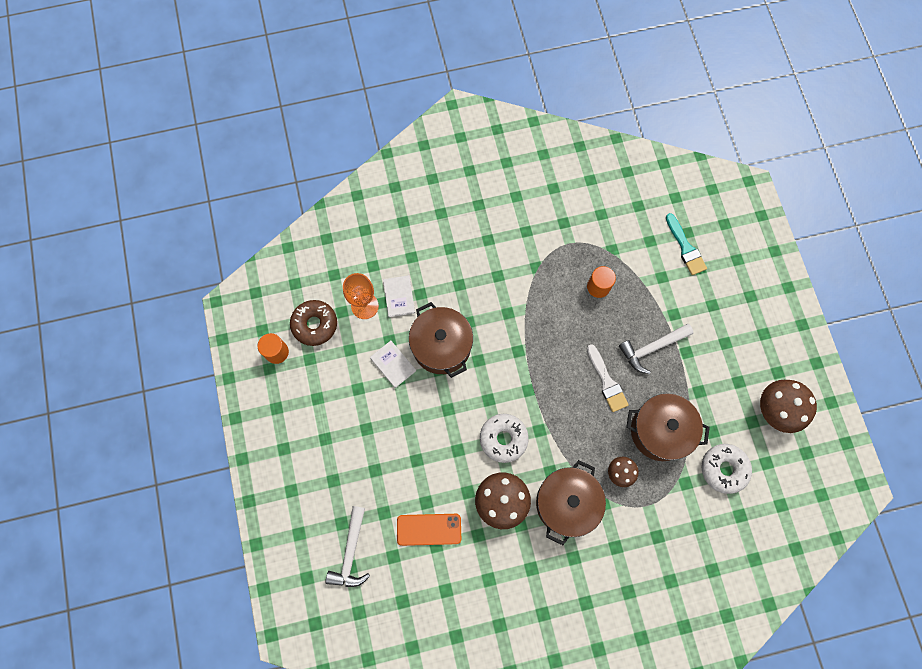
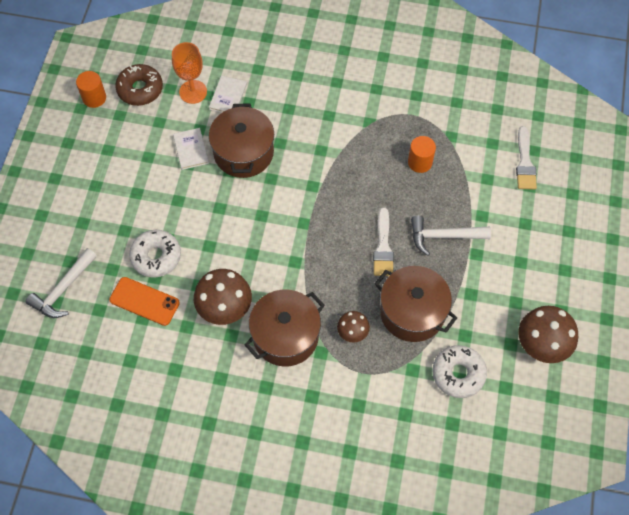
camera: 25 degrees right, 10 degrees down
(503, 439) = (257, 254): white donut -> white donut (156, 256)
(685, 248) = (525, 163): turquoise brush -> white brush

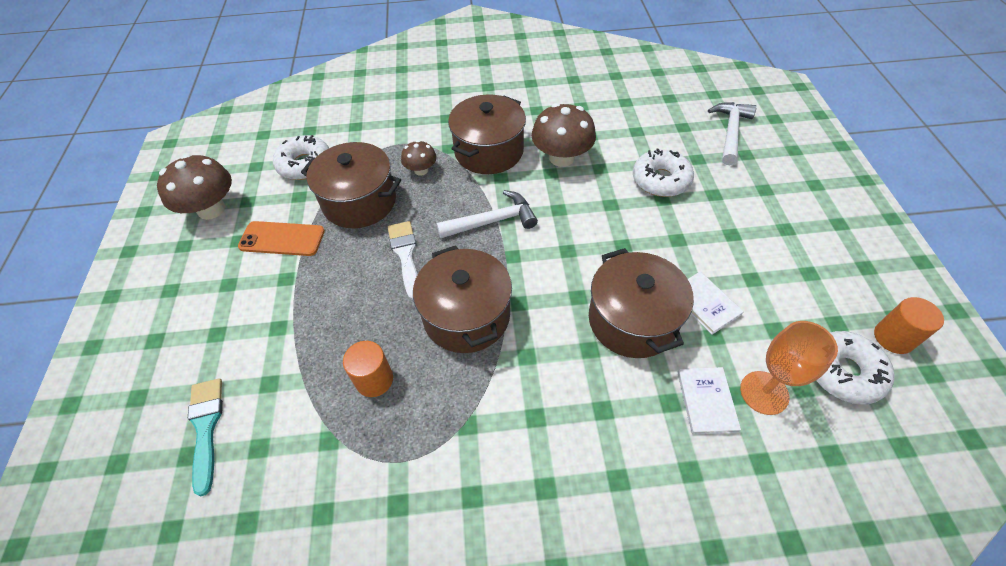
camera: 165 degrees right, 10 degrees down
(140, 89) = (843, 372): brown donut -> white donut
(144, 301) = (644, 143): orange phone -> orange phone (282, 239)
(351, 187) = (466, 316): none -> brown pot
(443, 236) = (329, 288): white hammer -> white hammer (492, 221)
(525, 163) = (206, 427): white brush -> turquoise brush

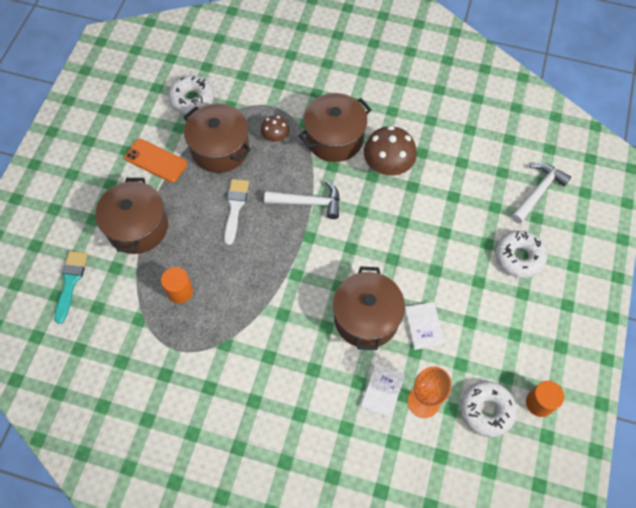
camera: 20 degrees right, 10 degrees up
(211, 209) = (115, 116): brown mushroom -> none
(466, 316) = (256, 270): brown pot -> brown pot (137, 227)
(661, 180) = (453, 215): white donut -> white donut (519, 257)

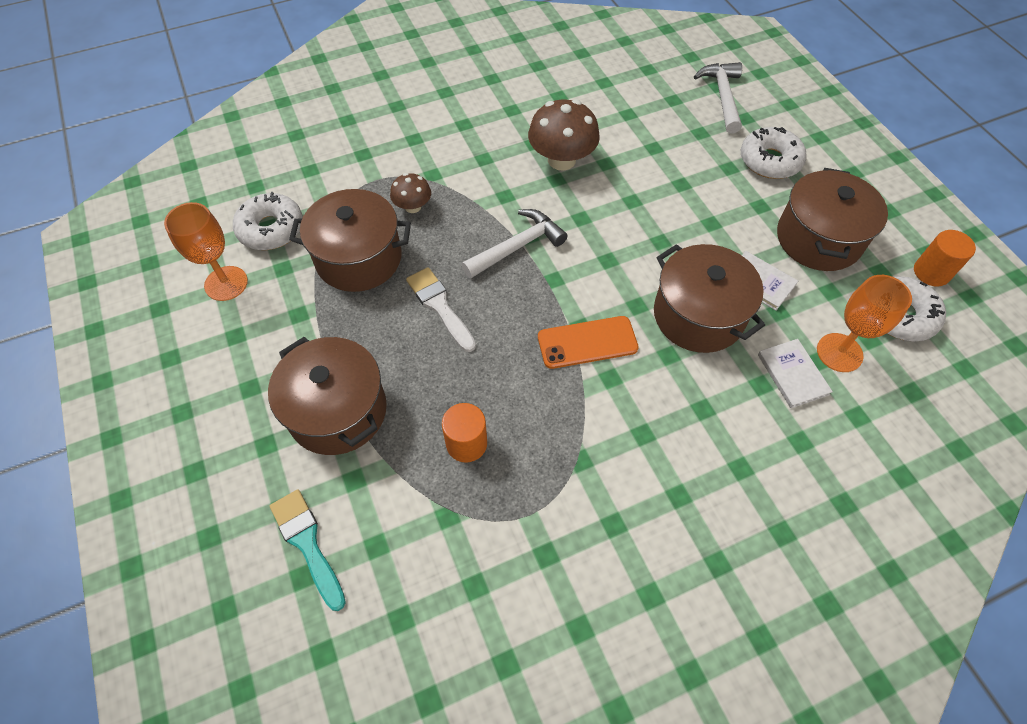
camera: 40 degrees left, 5 degrees down
(145, 117) = (226, 283): none -> orange goblet
(156, 161) = (288, 321): orange phone -> orange phone (587, 342)
(334, 138) = (479, 169): brown pot -> brown pot (818, 239)

